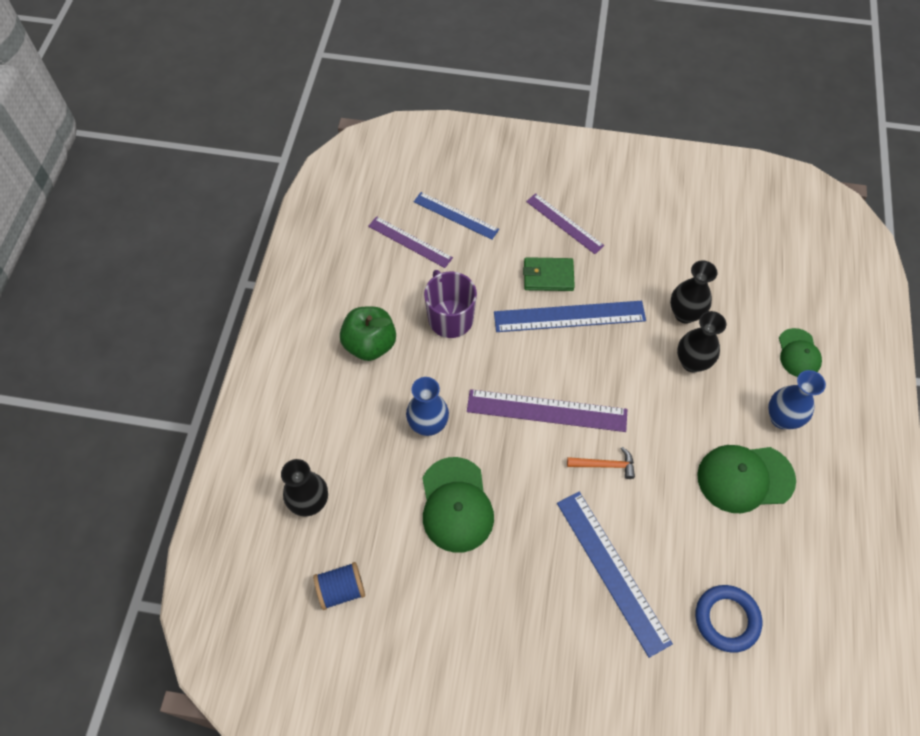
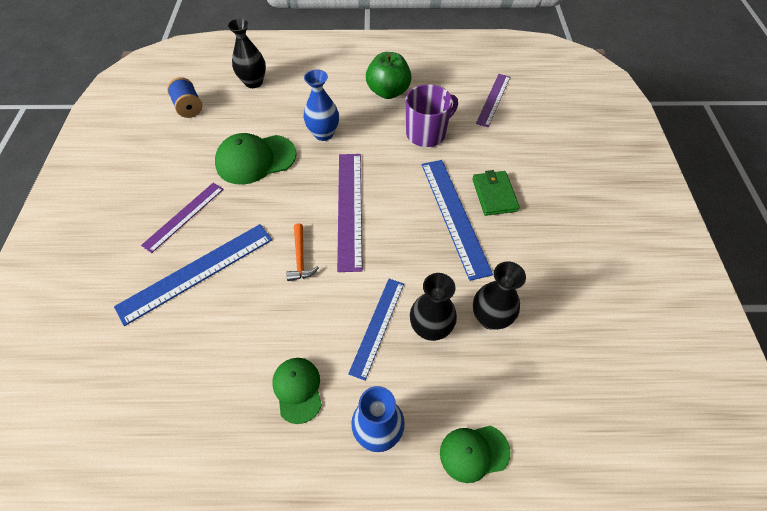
camera: 80 degrees right, 5 degrees down
(455, 215) = (534, 123): blue ruler -> blue ruler (377, 326)
(564, 223) = (562, 201): purple ruler -> purple ruler (184, 216)
(726, 619) = (143, 375): blue ring -> none
(745, 478) = (297, 389): green cap -> green cap, size x0.61

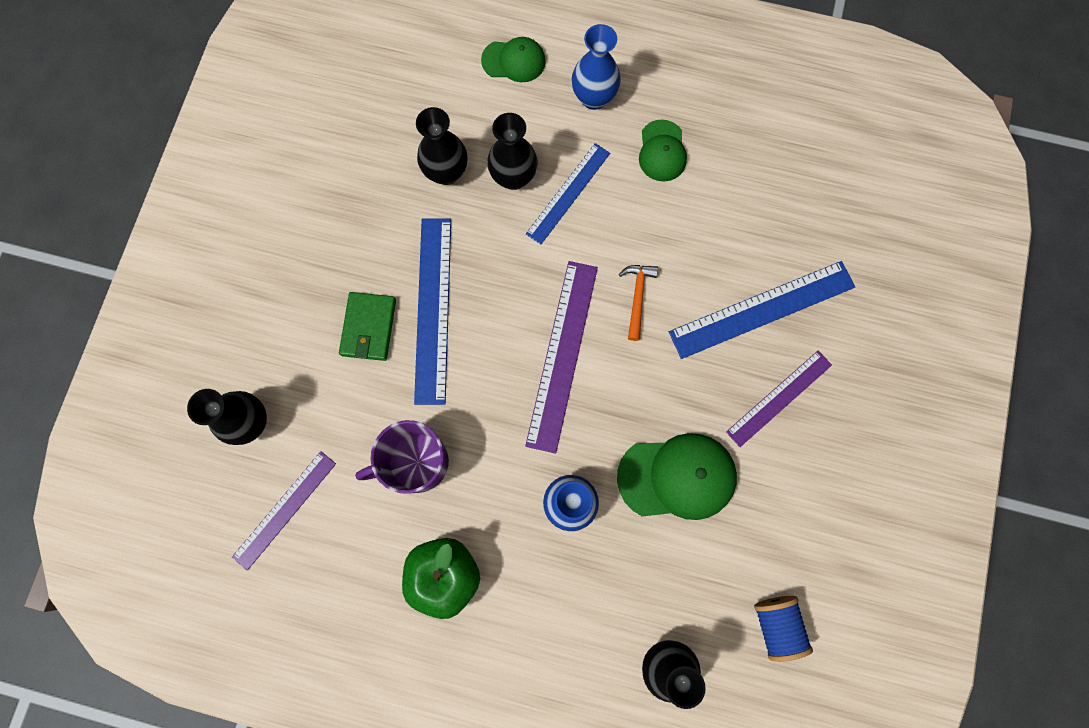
camera: 165 degrees left, 20 degrees up
(539, 131) = (251, 422): none -> black vase

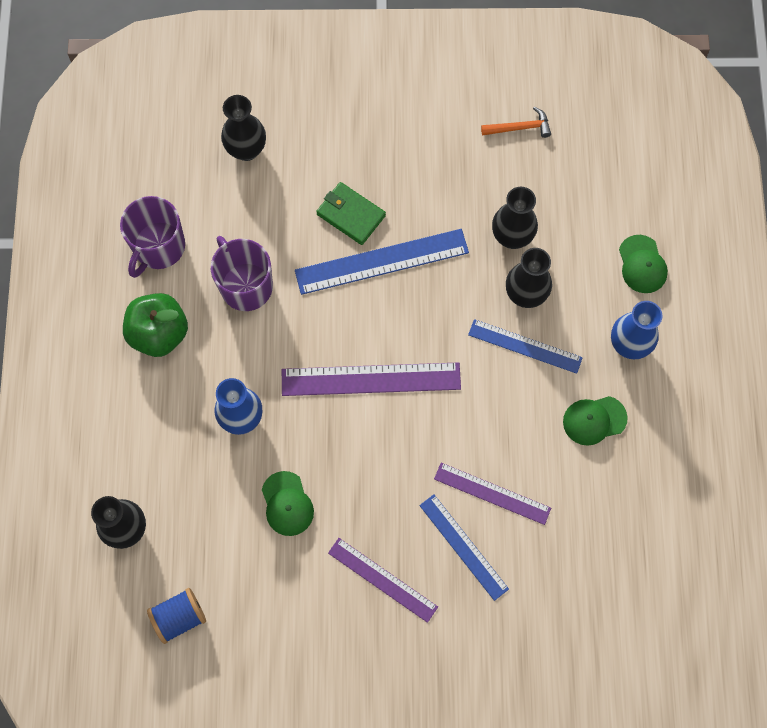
camera: 75 degrees right, 5 degrees down
(284, 509) = (183, 197): purple ruler -> purple ruler (492, 493)
(338, 552) = (158, 247): none -> purple mug
(368, 327) = (351, 215): green wallet -> green wallet turned 45 degrees clockwise
(637, 298) = (442, 431): orange hammer -> orange hammer (519, 128)
(677, 477) = (287, 504): green cap -> green cap, size x0.61
(762, 309) = (463, 547): blue ruler -> blue ruler, size x0.65

